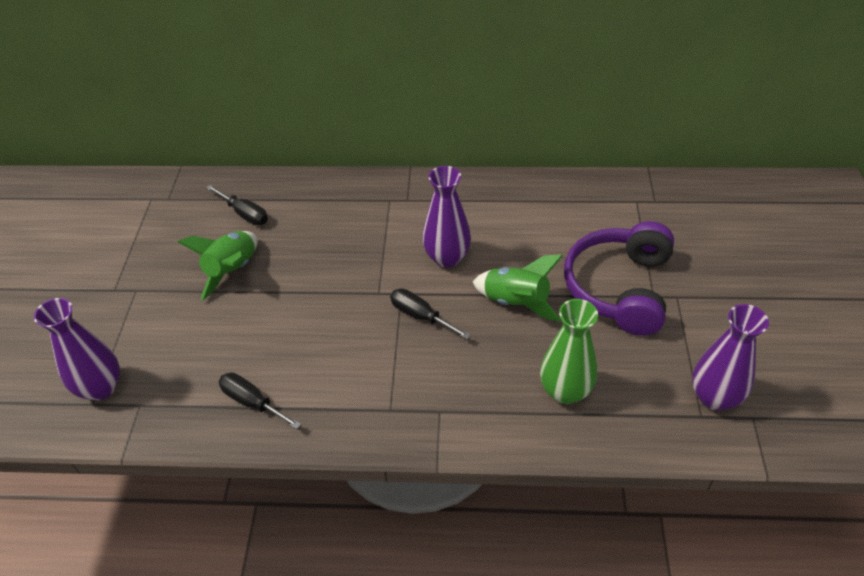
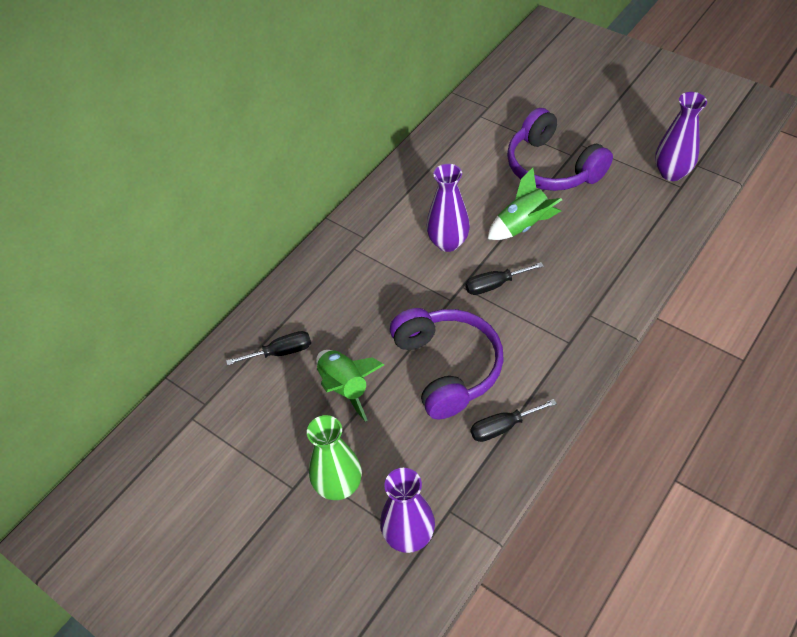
camera: 55 degrees left, 5 degrees up
(297, 328) = (447, 367): none -> purple headphones
(565, 391) = (618, 240): green vase -> green vase (338, 485)

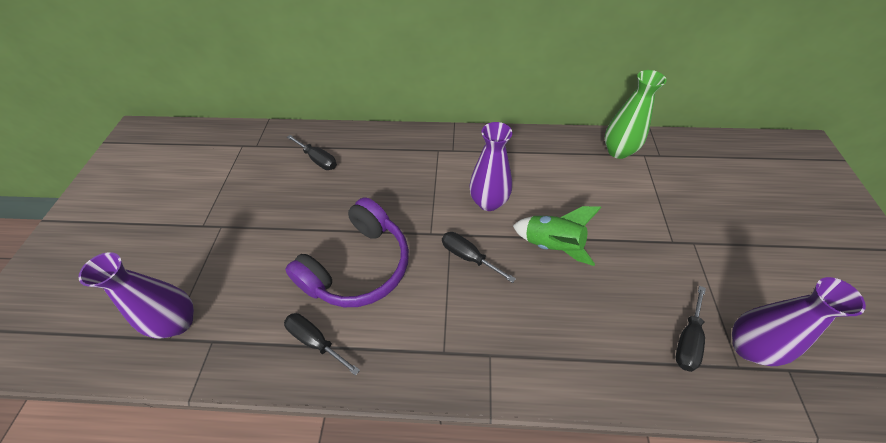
camera: 55 degrees right, 0 degrees up
(338, 485) = (213, 251): green vase -> green vase (618, 151)
(345, 387) = (305, 210): green rocket -> none
(552, 167) = (642, 233): purple headphones -> none
(648, 199) = (687, 339): none -> black screwdriver

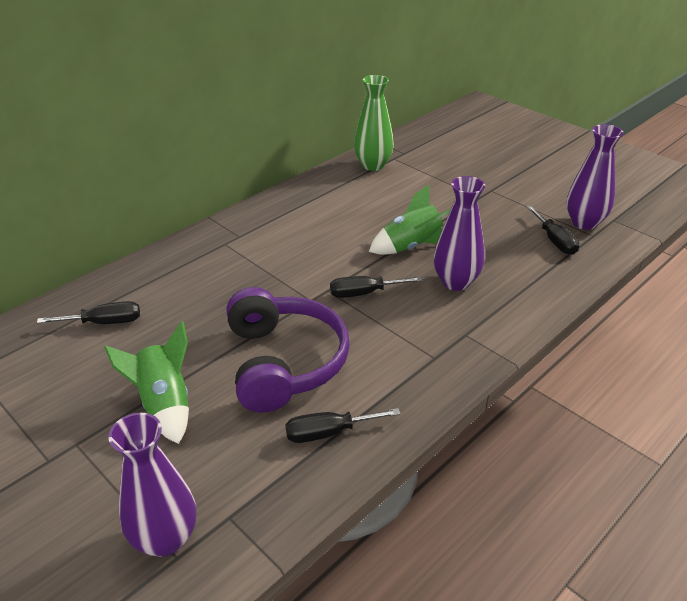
camera: 50 degrees left, 15 degrees down
(276, 238) = (164, 404): none -> green rocket
(488, 202) = (326, 251): purple vase -> purple vase (455, 282)

